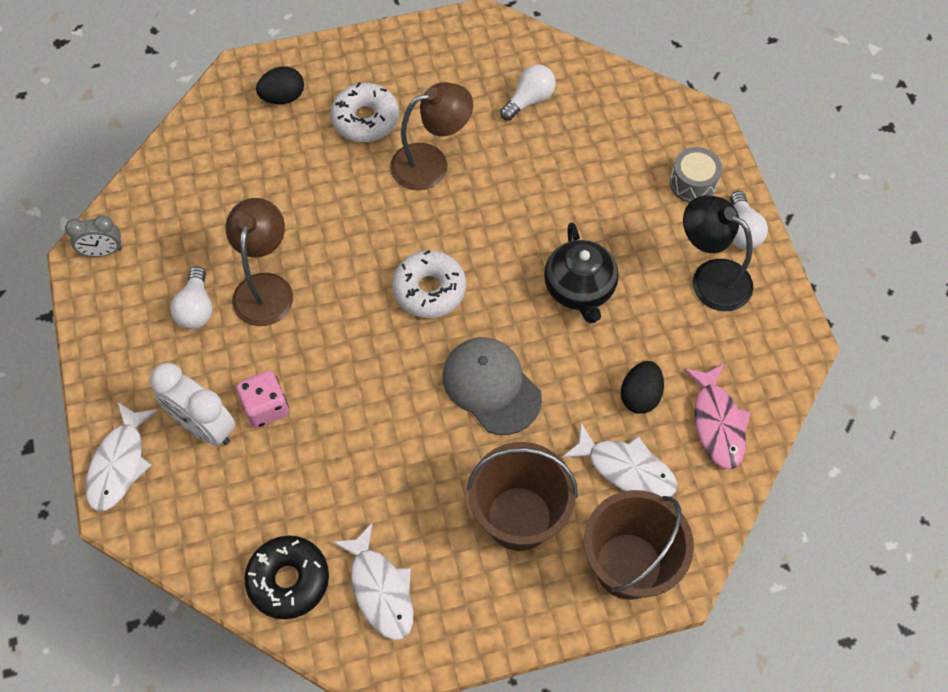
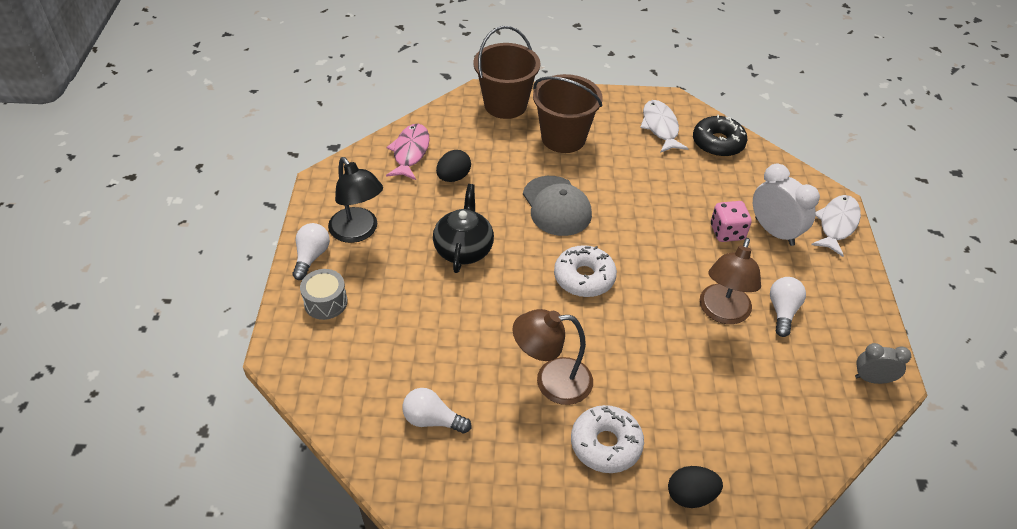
camera: 165 degrees left, 15 degrees down
(529, 100) = (432, 420): white light bulb -> white light bulb turned 45 degrees clockwise
(626, 468) = (483, 145): white fish -> none

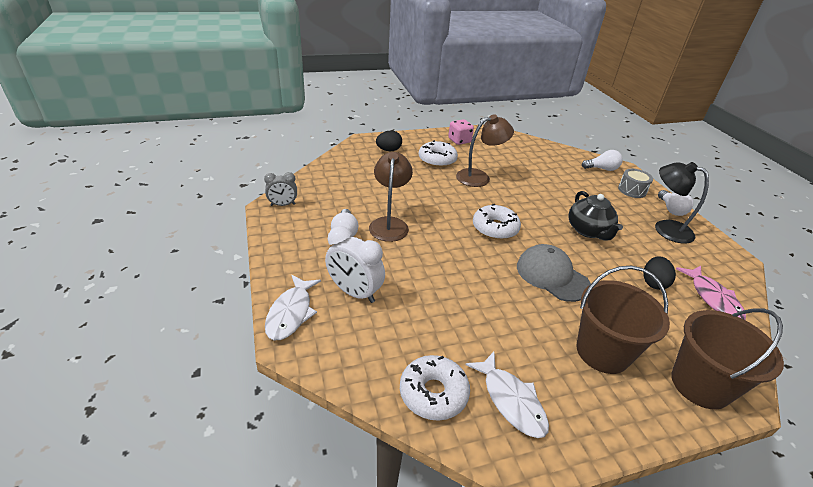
camera: 160 degrees right, 10 degrees down
(432, 420) = (526, 157): white light bulb -> white light bulb (602, 169)
(718, 143) = (433, 393): black donut -> white donut
(727, 232) = (398, 283): pink dice -> pink dice (459, 141)

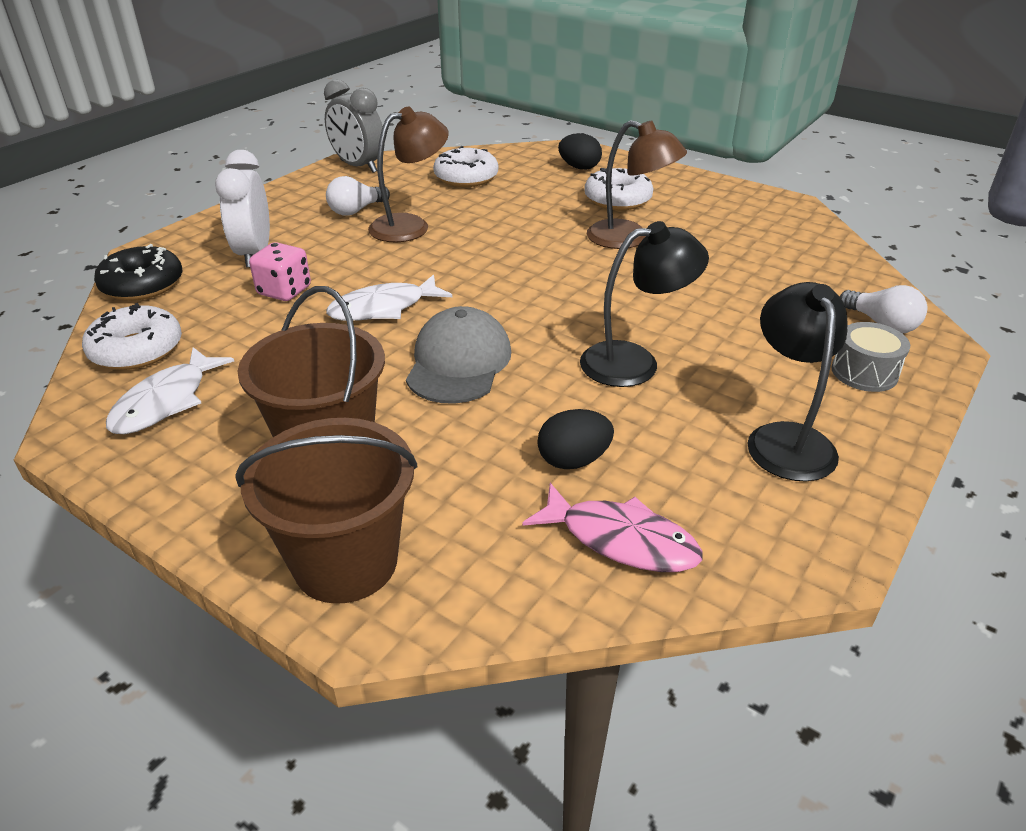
camera: 55 degrees right, 0 degrees up
(283, 205) = (358, 166): grey clock -> grey clock, size x1.62
(291, 313) = (186, 238): white fish -> white fish (384, 308)
(340, 359) = (142, 285): none -> black donut
(459, 141) = (705, 195): pink dice -> pink dice (284, 291)
(495, 228) = (512, 289): white donut -> white donut (466, 178)
(588, 231) = (635, 362): black teapot -> black lamp
(671, 209) = (876, 432): white light bulb -> none
(712, 298) = (620, 540): pink fish -> pink fish turned 105 degrees counterclockwise

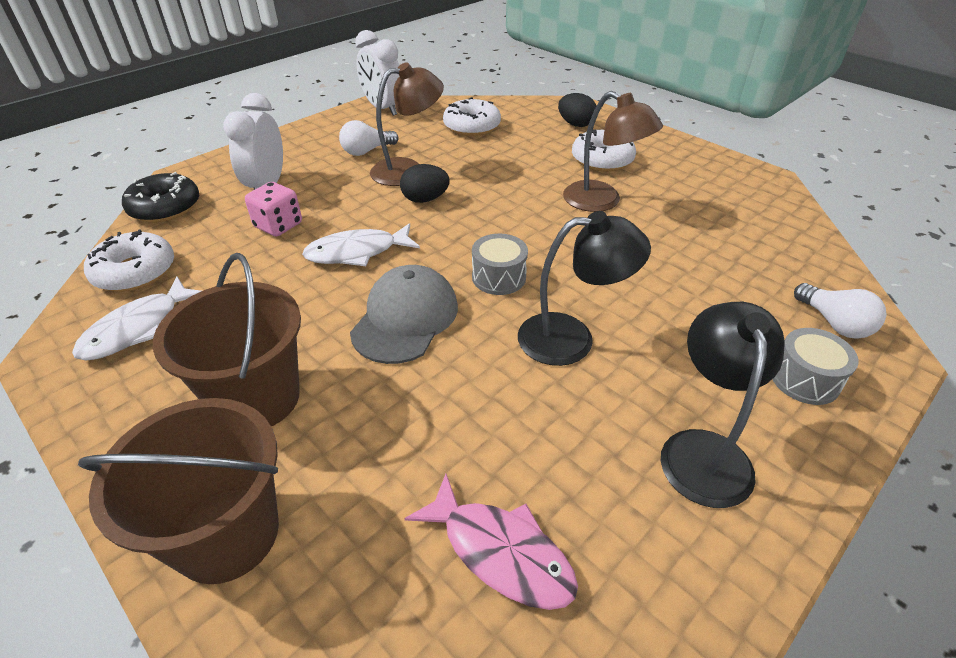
camera: 10 degrees right, 5 degrees up
(358, 166) = (383, 108): grey clock -> white clock
(544, 317) = (499, 277): none -> grey drum
(573, 460) = (480, 445): black egg -> black egg (425, 199)

